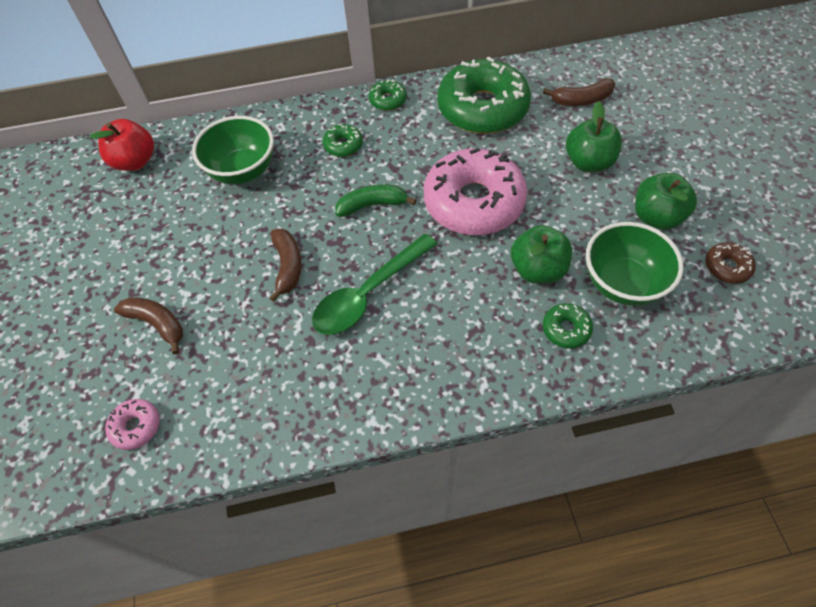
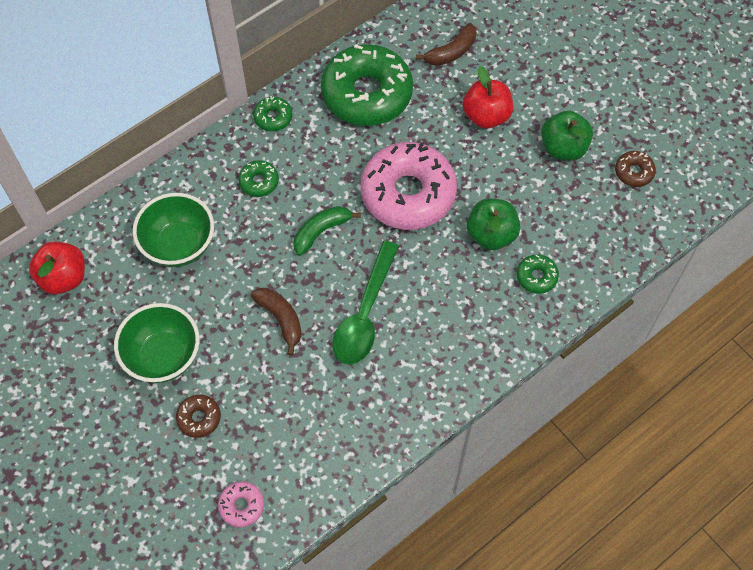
camera: 30 degrees left, 5 degrees up
(157, 324) = (199, 418): brown banana -> brown donut
(588, 162) = (486, 116): green apple -> red apple
(622, 283) = (561, 219): green bowl -> green bowl (163, 356)

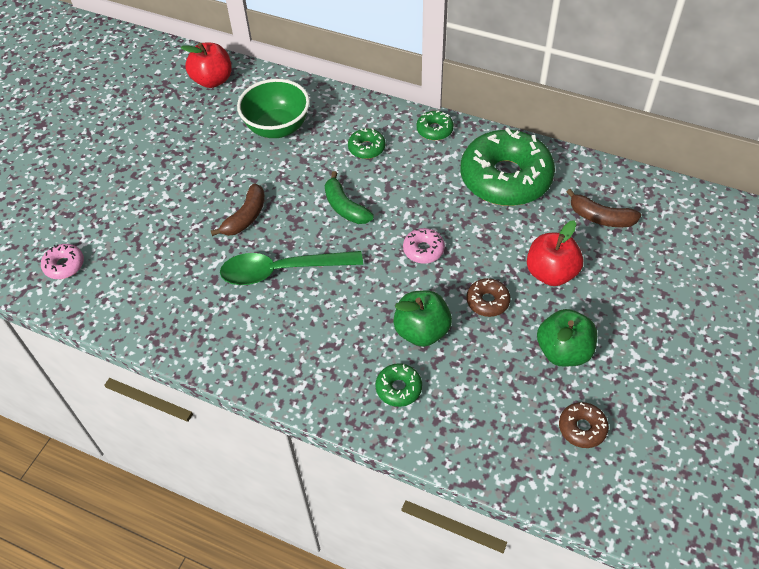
camera: 65 degrees right, 10 degrees down
(163, 356) = (174, 162): green bowl -> none
(199, 418) = (131, 206): brown donut -> brown donut (487, 301)
(321, 231) = (345, 207): green banana -> green banana turned 150 degrees counterclockwise
(408, 193) = (423, 250): pink donut -> pink donut, size x0.42

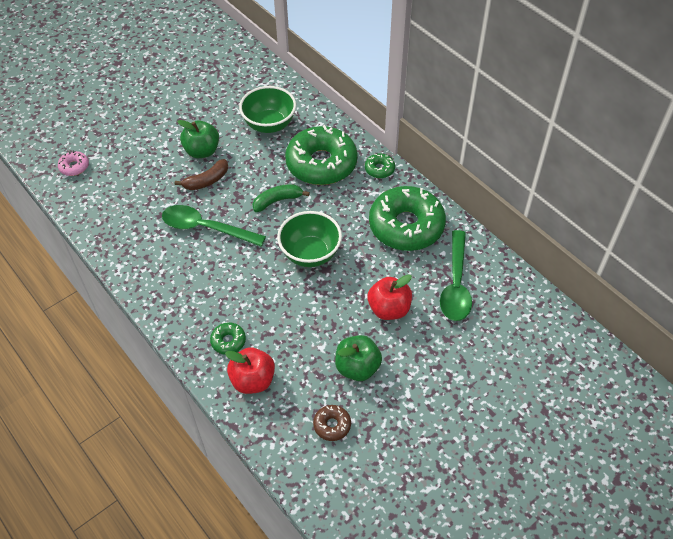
camera: 25 degrees right, 0 degrees up
(212, 80) = (248, 72): red apple -> red apple (253, 380)
(345, 207) = (277, 201): green banana -> green banana turned 75 degrees clockwise
(366, 148) = (321, 164): green donut -> green donut, size x2.37
(422, 331) = (270, 310): green apple -> green apple (202, 151)
(423, 250) = (310, 254): pink donut -> green bowl
(487, 301) = (329, 309): brown donut -> none
(600, 217) = (456, 284): brown banana -> green spoon

